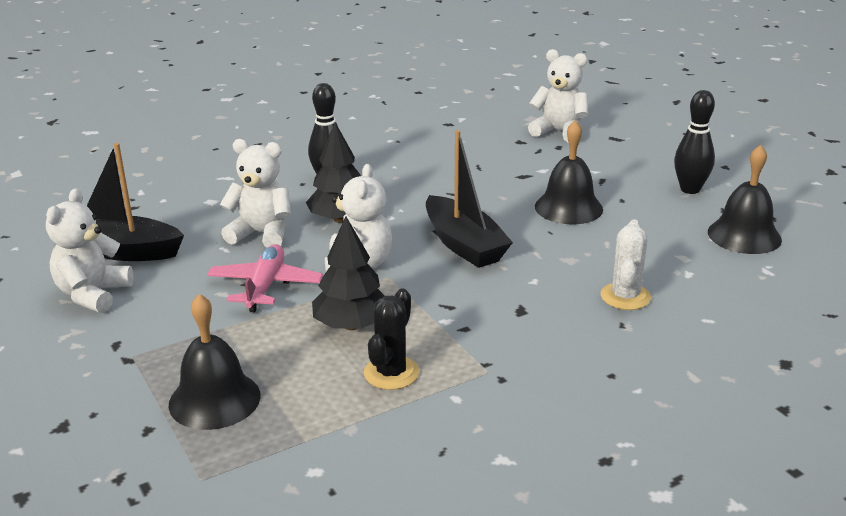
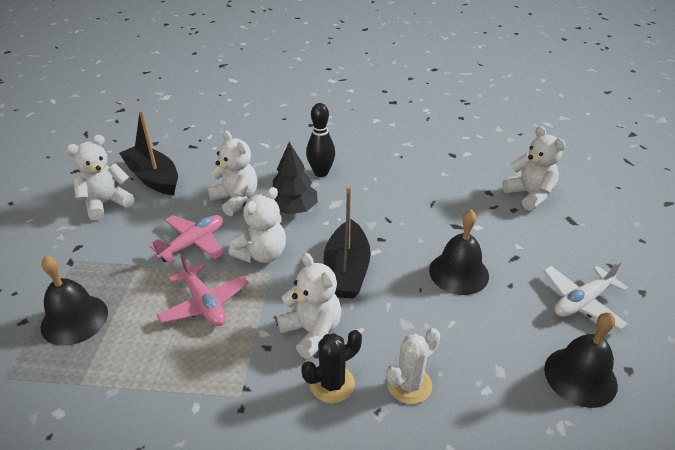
camera: 35 degrees right, 10 degrees up
(351, 325) = (204, 303): black tree -> pink plane
(391, 373) = (182, 359): black cactus -> black cactus (332, 384)
(492, 299) = (312, 332): none -> white teddy bear
(690, 189) = (582, 302): black bowling pin -> white plane

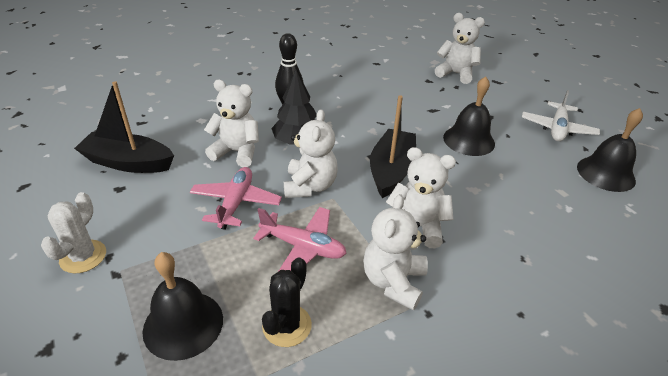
camera: 35 degrees left, 0 degrees up
(106, 203) = (98, 204): white teddy bear -> white teddy bear (393, 282)
(332, 384) = (473, 256): black cactus -> black cactus (287, 325)
(346, 270) = (391, 170): black boat -> black boat turned 135 degrees counterclockwise
(409, 384) = (522, 229): white cactus -> white cactus (83, 256)

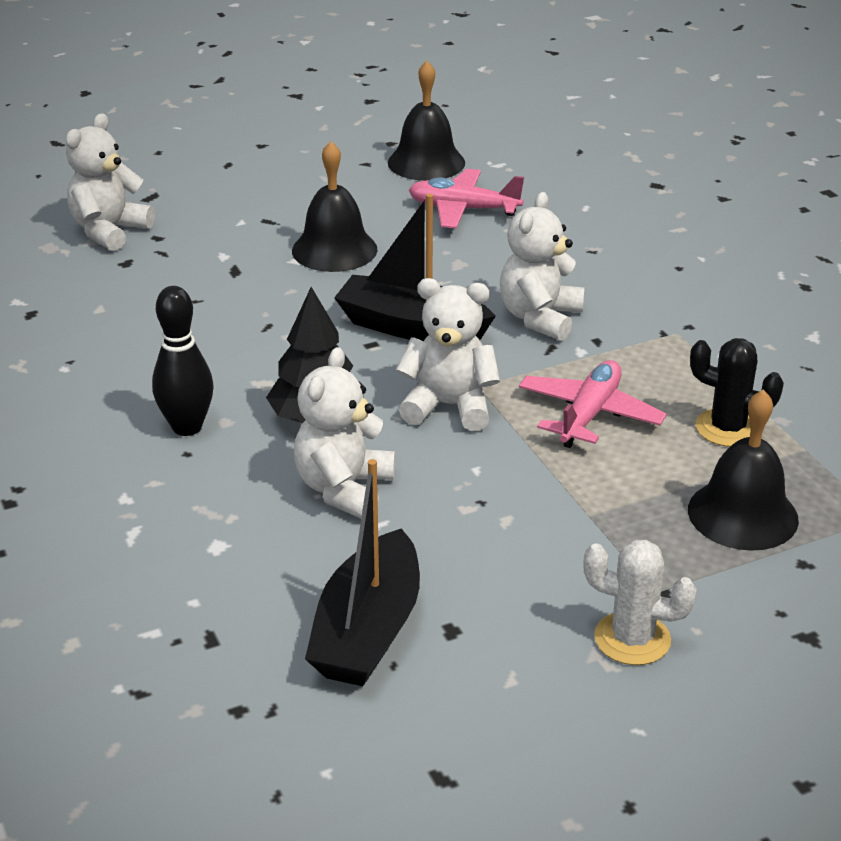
camera: 85 degrees left, 5 degrees down
(236, 203) = (492, 482): pink plane -> pink plane (463, 209)
(393, 282) = (644, 345): white teddy bear -> none
(557, 128) = (312, 173): white plane -> none

